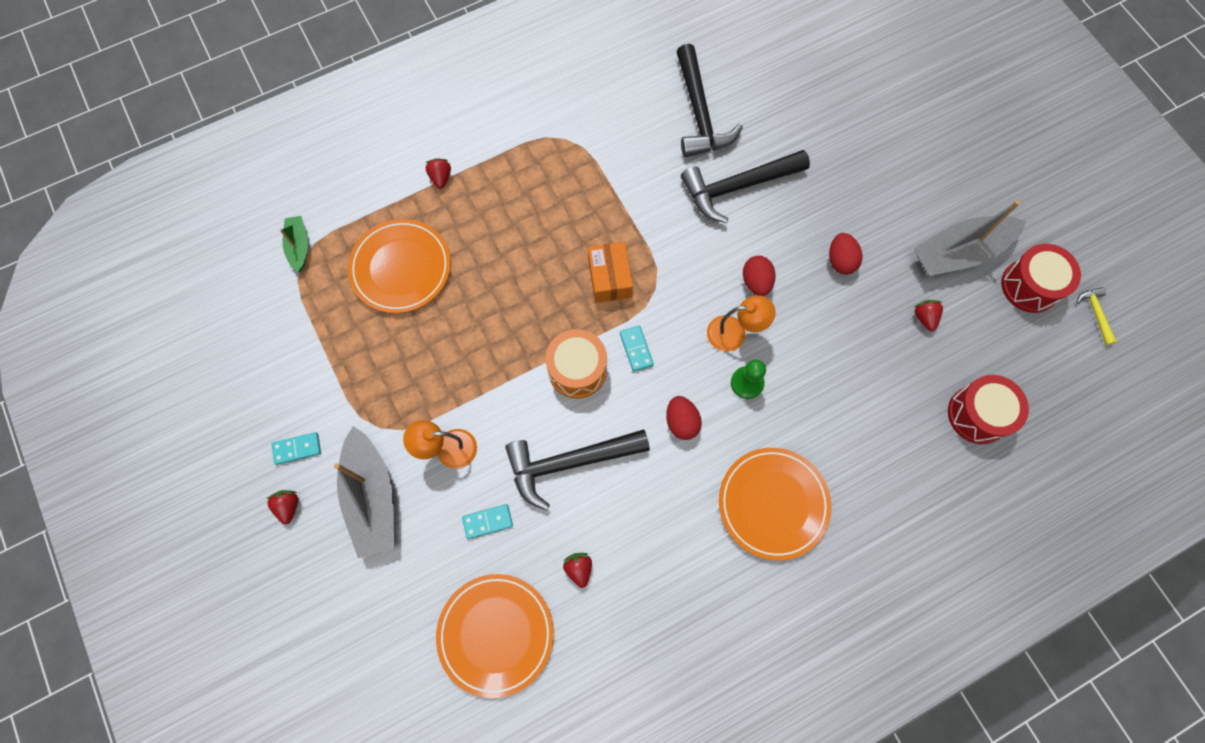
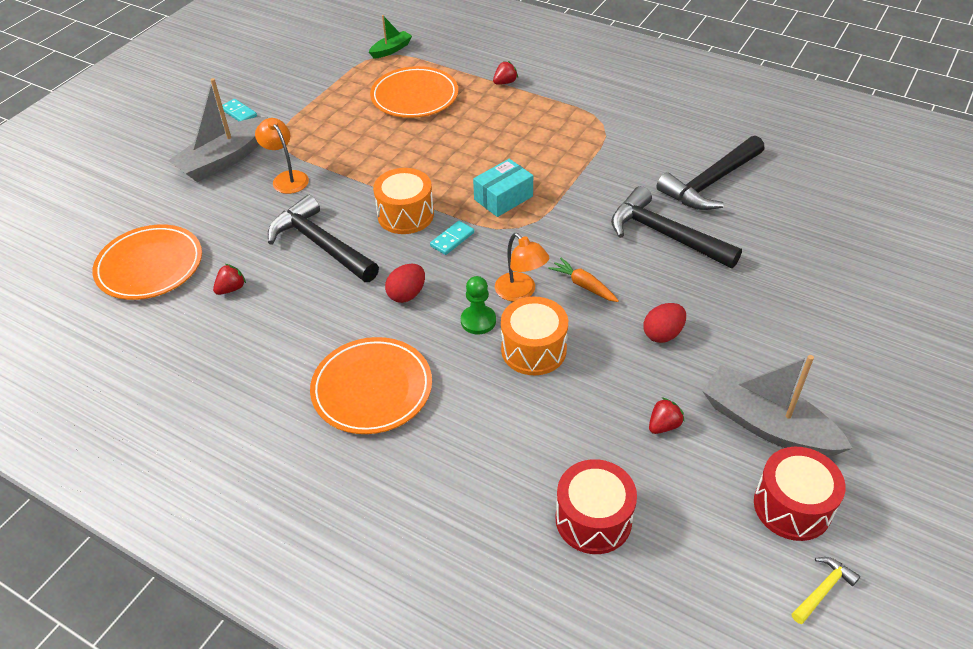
camera: 60 degrees right, 25 degrees down
(288, 506) = (193, 127): red strawberry -> none
(487, 522) = (241, 223): turquoise domino -> none
(609, 278) = (503, 198): orange box -> turquoise box
(756, 282) = (583, 285): red egg -> orange carrot
(802, 360) = (533, 349): none -> orange drum

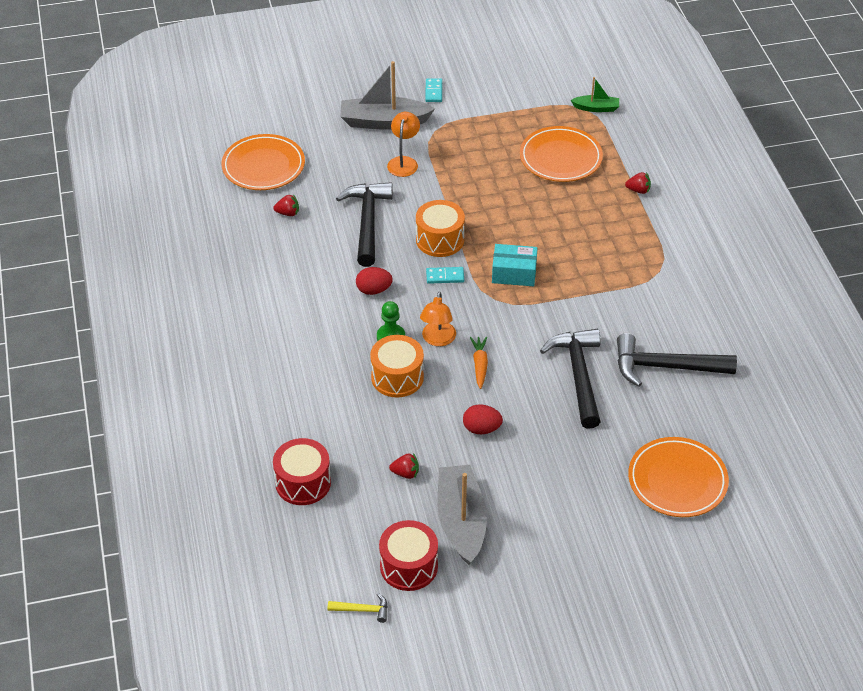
camera: 45 degrees right, 0 degrees up
(372, 389) = (287, 328): orange plate -> orange plate (677, 480)

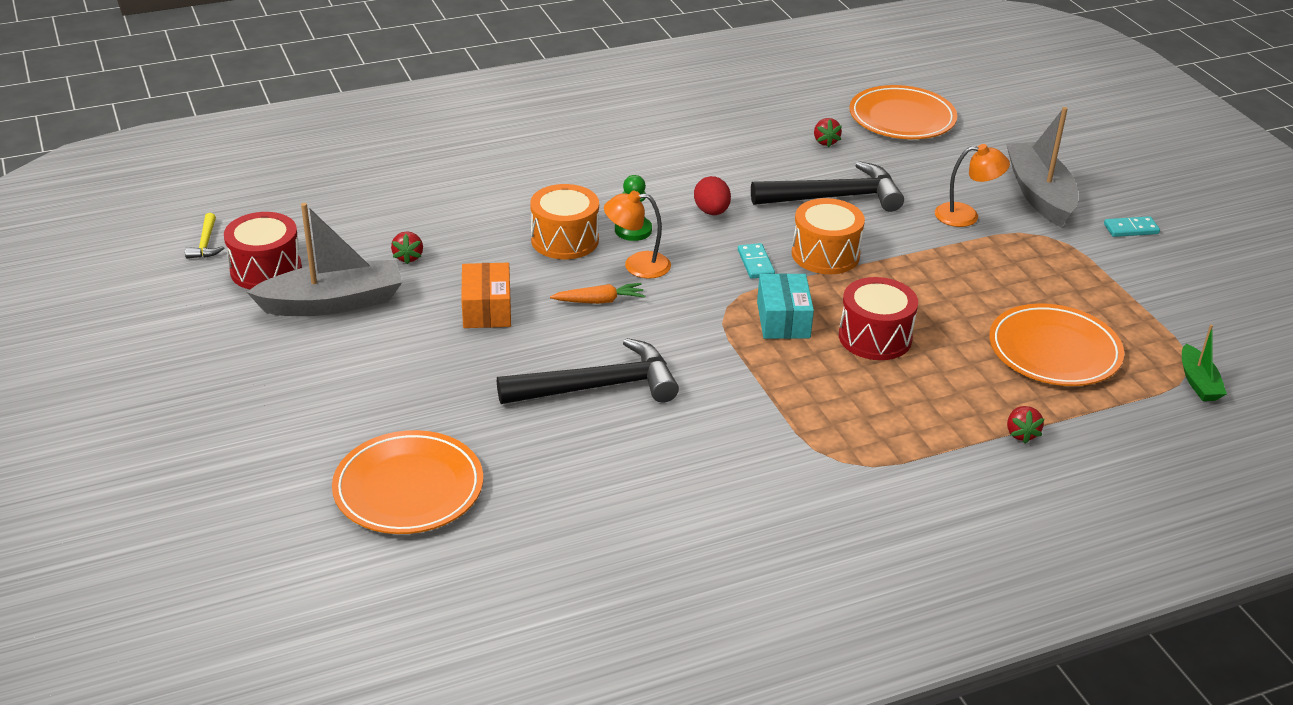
camera: 80 degrees right, 10 degrees down
(303, 482) = (390, 190): red drum -> red drum (875, 337)
(481, 429) = (487, 309): red egg -> orange box
(665, 367) = (633, 472): black hammer -> none

